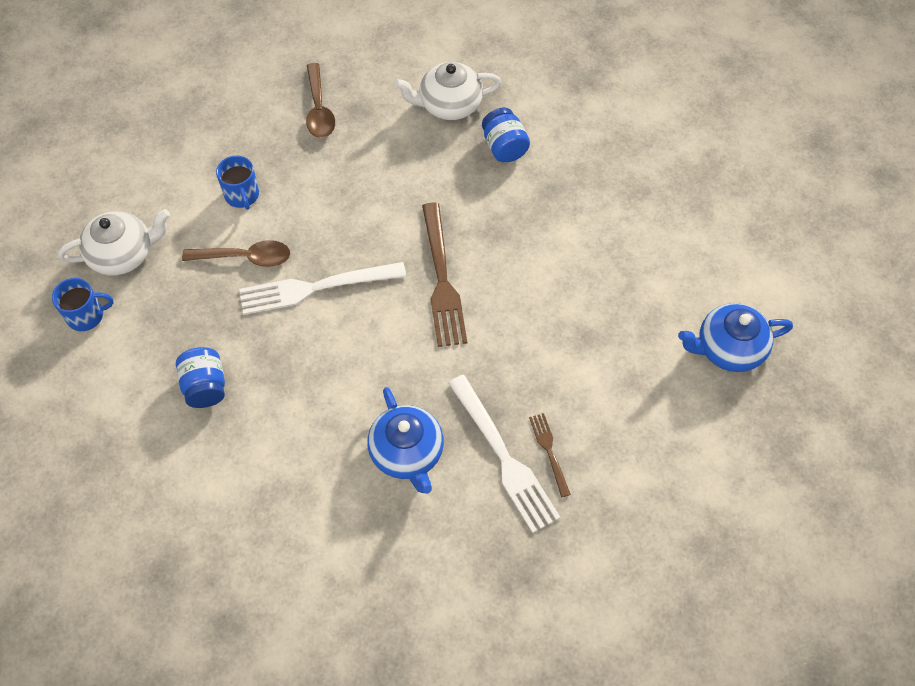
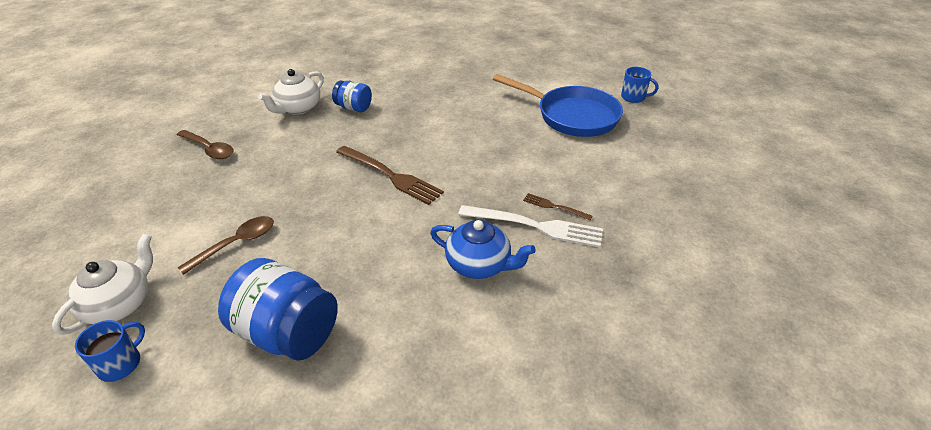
camera: 45 degrees left, 20 degrees down
(205, 386) = (287, 333): blue jar -> blue jar, size x1.80
(242, 195) = (196, 215): blue mug -> blue mug (633, 97)
(315, 288) = (310, 227): white fork -> none
(728, 348) = (572, 116): blue teapot -> blue pan

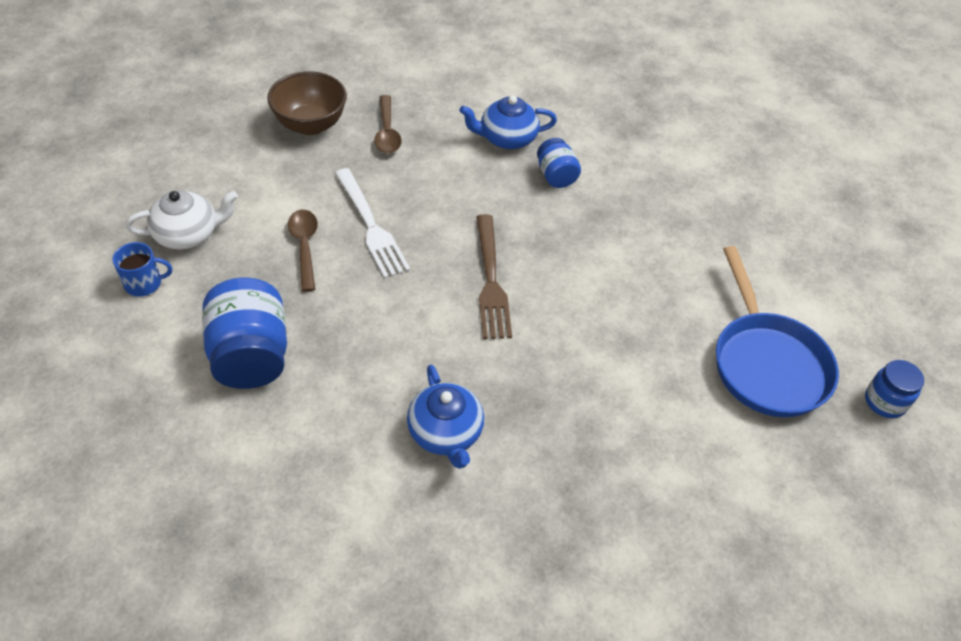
camera: 45 degrees right, 10 degrees up
(140, 178) = (310, 125): none -> brown bowl
(236, 244) = (304, 246): brown spoon -> brown spoon turned 105 degrees counterclockwise
(298, 108) = (507, 138): white teapot -> blue teapot
(536, 226) = (543, 445): white fork -> white fork (371, 226)
(554, 207) = (588, 443): brown fork -> none
(633, 97) = (884, 402): blue mug -> blue jar

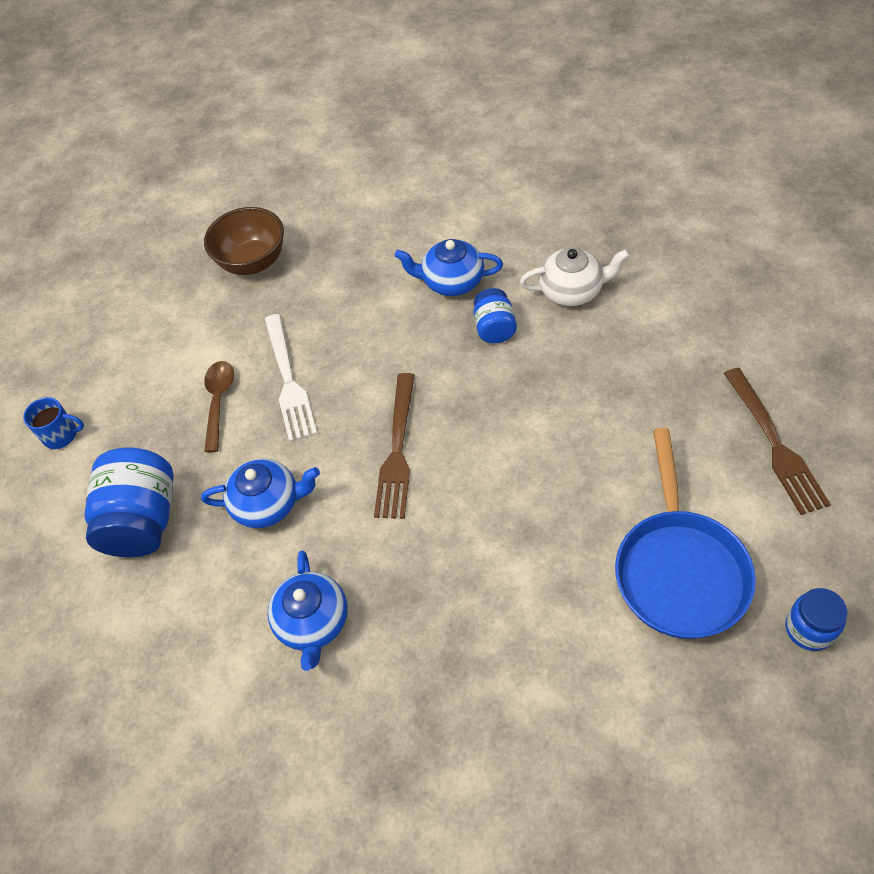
camera: 20 degrees right, 5 degrees up
(188, 234) = (111, 383): white teapot -> white teapot (572, 290)
(376, 333) = (268, 503): none -> blue teapot
(387, 132) = (328, 272): brown spoon -> none
(820, 260) = (775, 445): none -> brown fork

